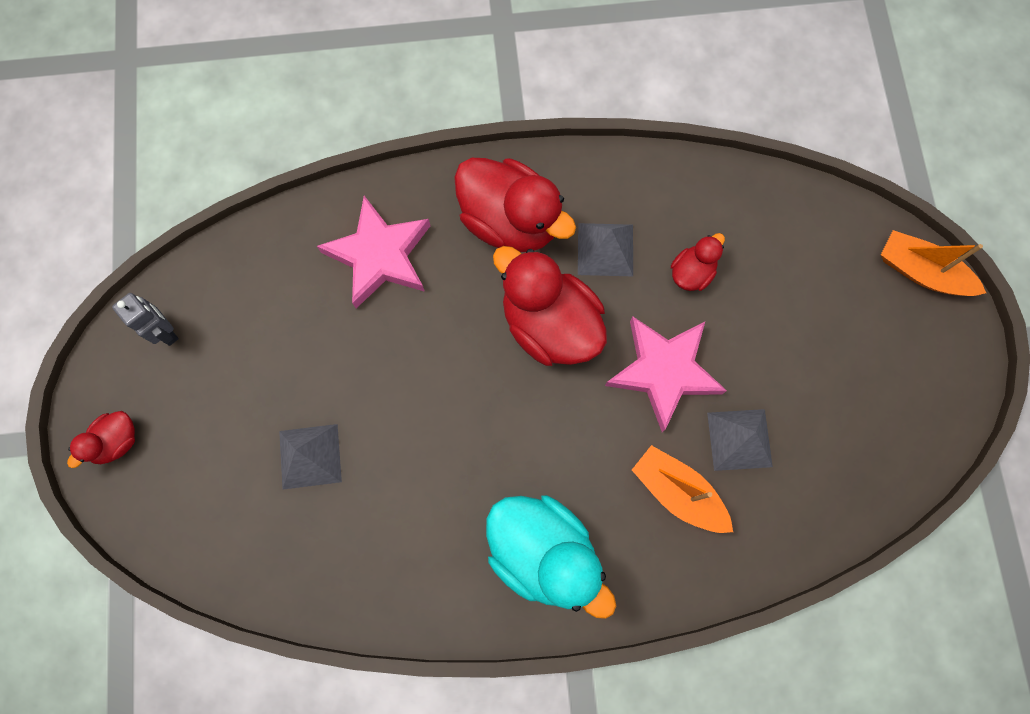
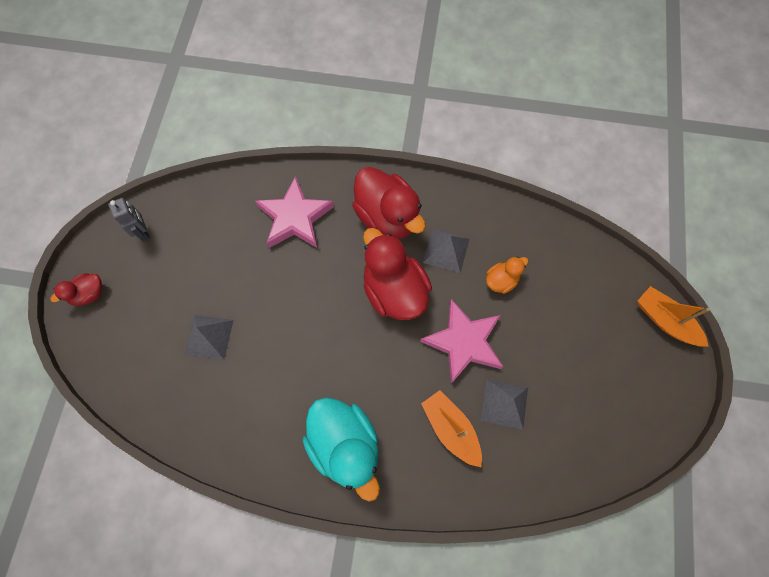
camera: 15 degrees right, 5 degrees down
(691, 272) = (501, 280): red duck -> orange duck

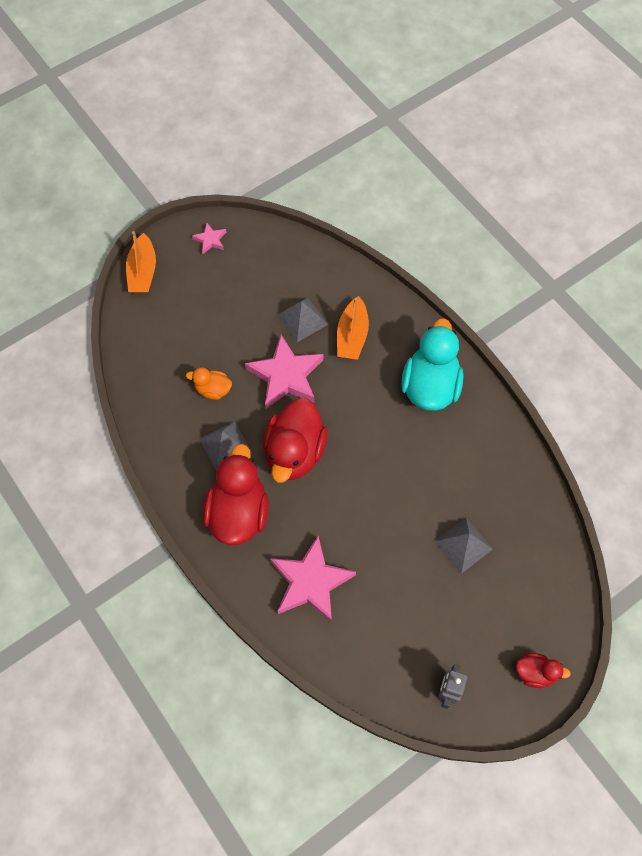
camera: 135 degrees left, 5 degrees down
(657, 402) = (210, 240): none -> pink star

